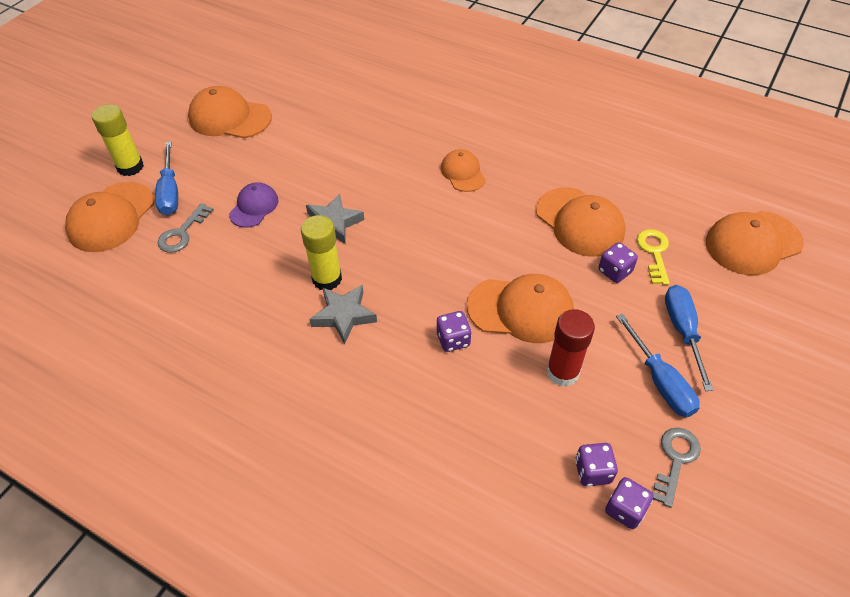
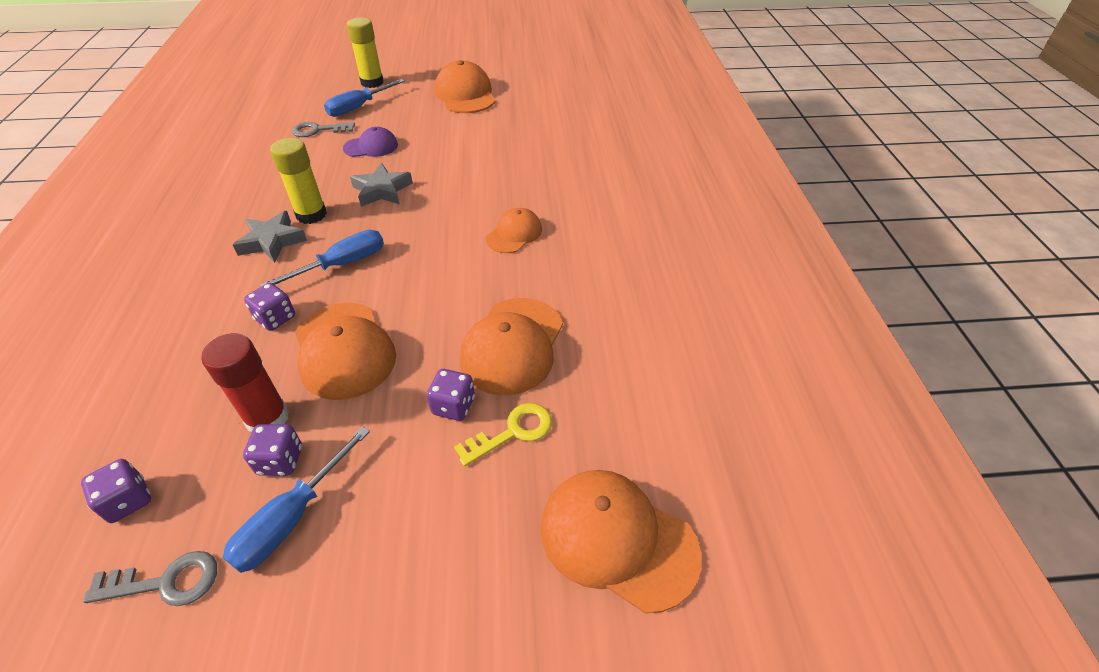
camera: 55 degrees right, 5 degrees down
(111, 217) = (314, 98): orange cap -> none
(625, 509) = (77, 554): purple dice -> purple dice (280, 461)
(682, 331) = (391, 512): blue screwdriver -> blue screwdriver (342, 264)

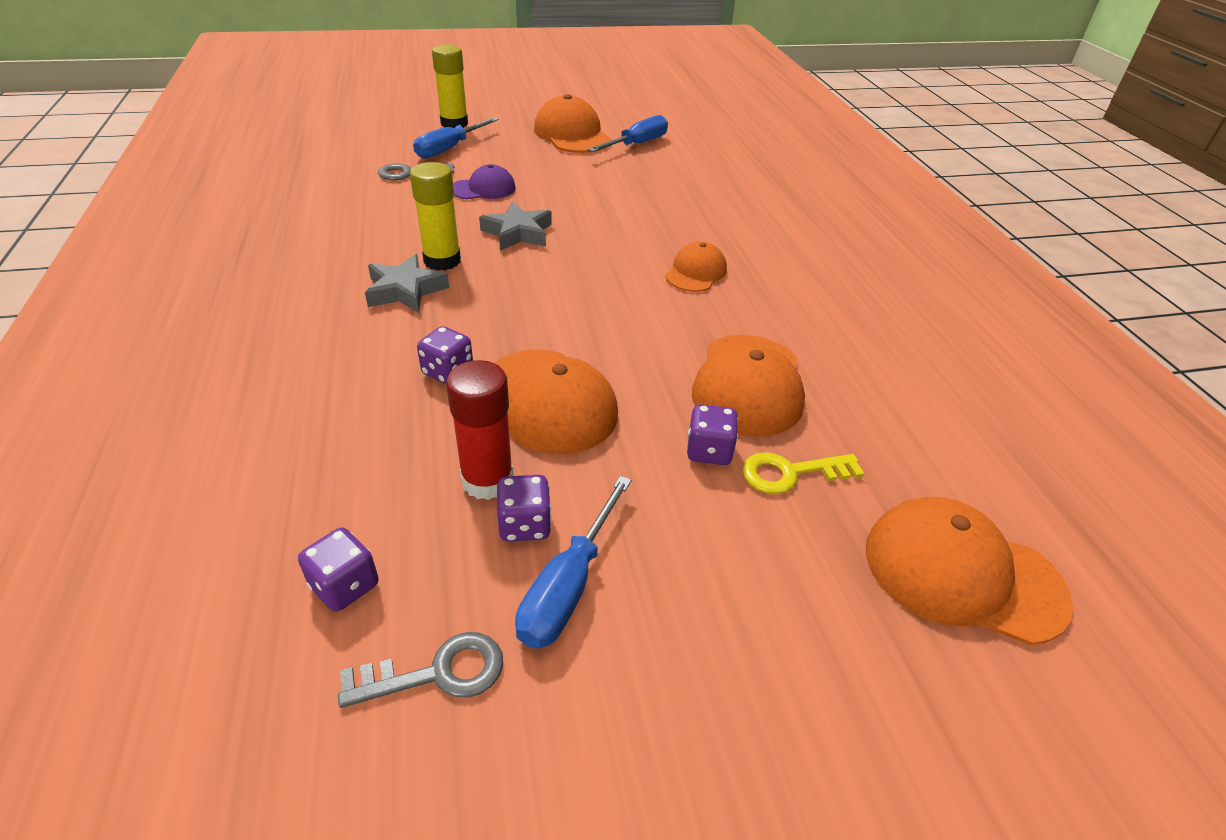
camera: 10 degrees left, 5 degrees down
(342, 264) = (505, 311): blue screwdriver -> blue screwdriver (637, 144)
(512, 432) = (791, 473): yellow key -> yellow key turned 150 degrees counterclockwise

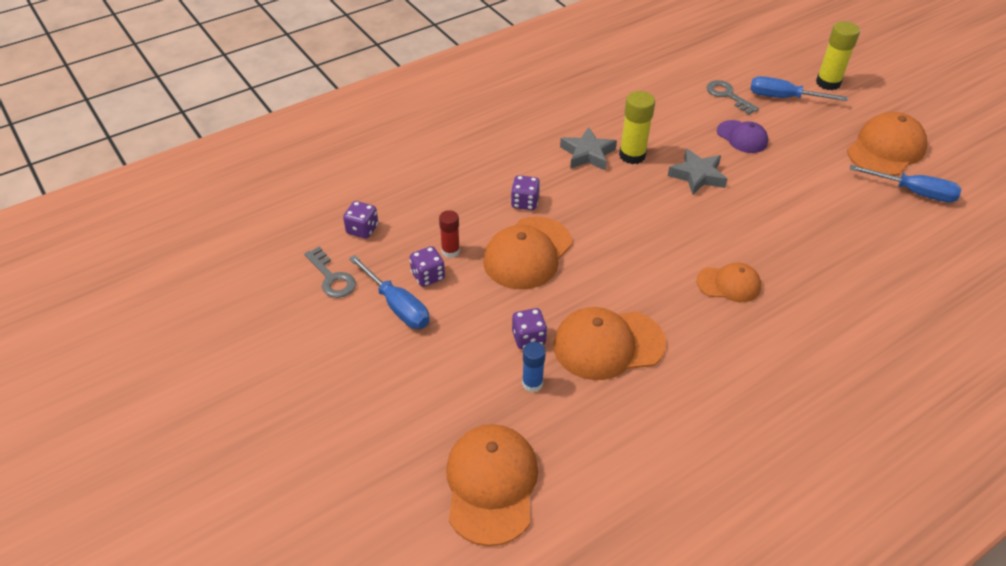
camera: 70 degrees right, 5 degrees up
(487, 480) = (450, 251): red glue stick -> red glue stick, size x0.62
(568, 586) = (397, 306): blue screwdriver -> blue screwdriver turned 135 degrees counterclockwise
(791, 473) = (532, 383): yellow key -> blue glue stick

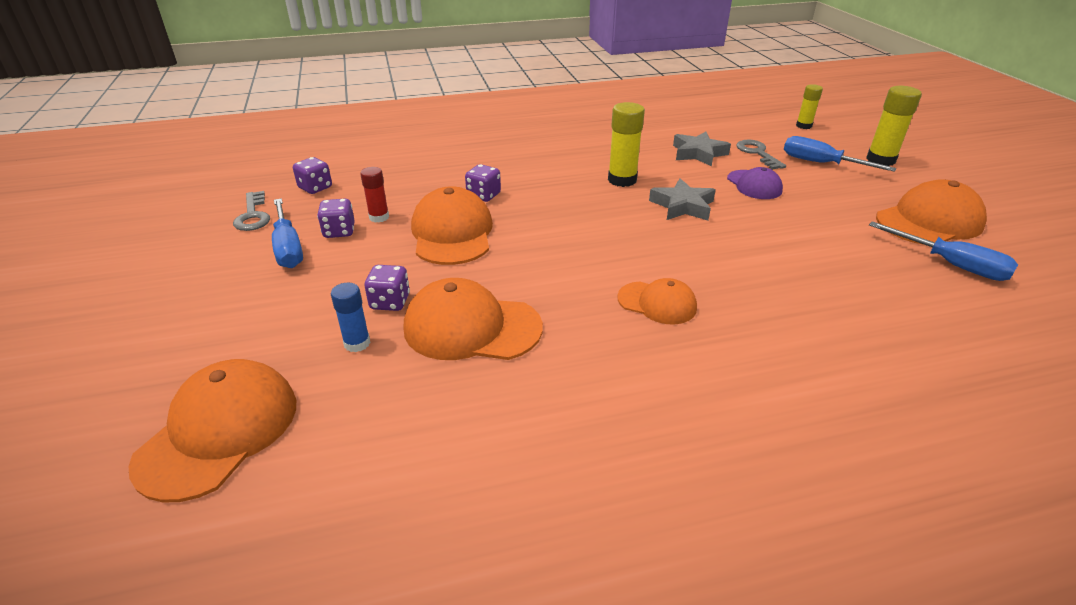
camera: 20 degrees right, 10 degrees down
(527, 253) = (452, 233): orange cap -> orange cap turned 120 degrees clockwise
(587, 154) = (576, 172): grey star -> grey star (698, 153)
(751, 50) = (803, 126): none -> yellow glue stick

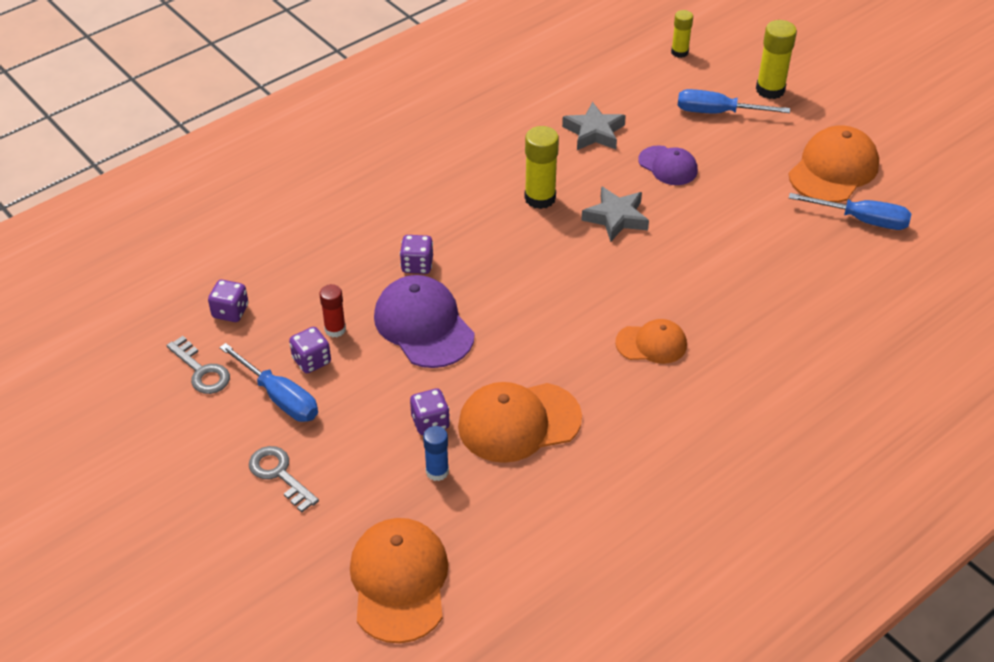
camera: 25 degrees left, 10 degrees up
(452, 233) = (424, 325): orange cap -> purple cap
(757, 153) = (651, 114): grey key -> grey key (279, 475)

